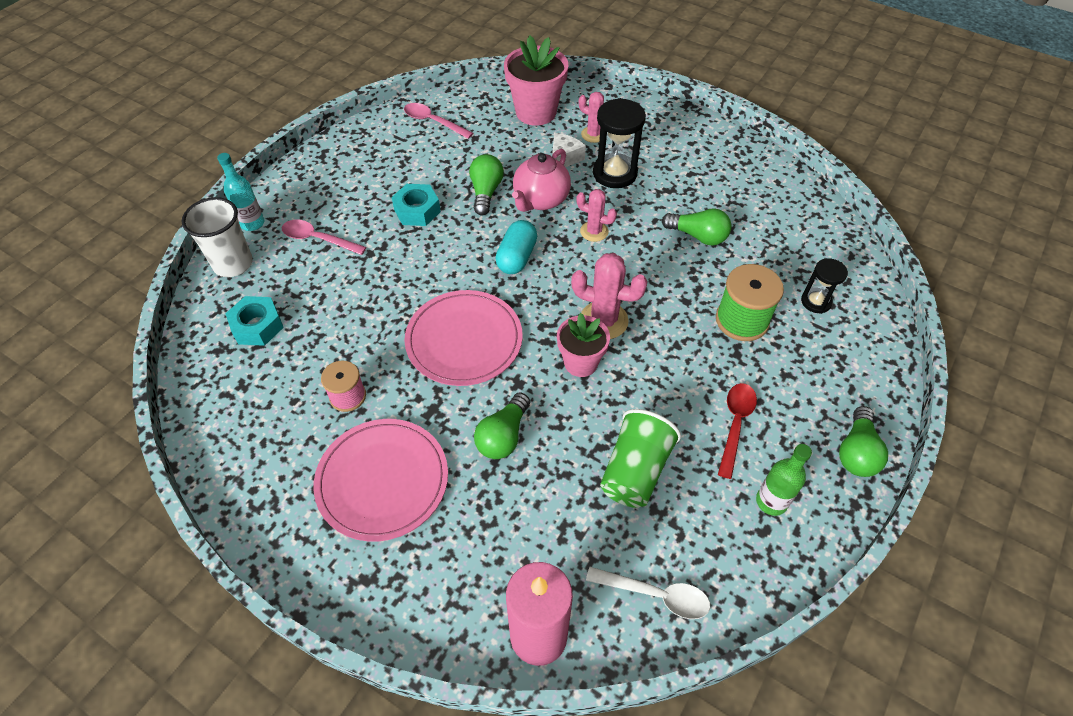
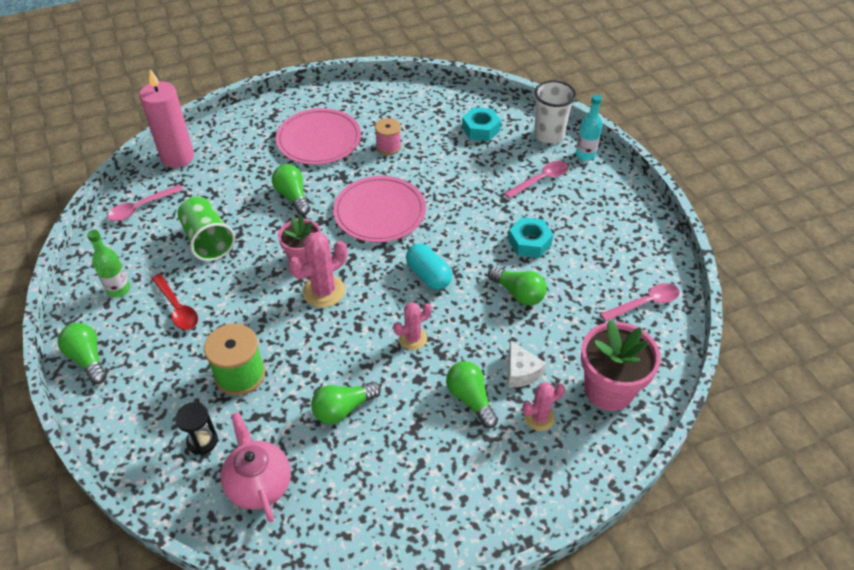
camera: 125 degrees right, 5 degrees down
(540, 200) = (479, 324): pink teapot -> pink teapot (259, 484)
(614, 173) = (470, 399): black hourglass -> green light bulb
(656, 595) = (141, 208): white spoon -> pink spoon

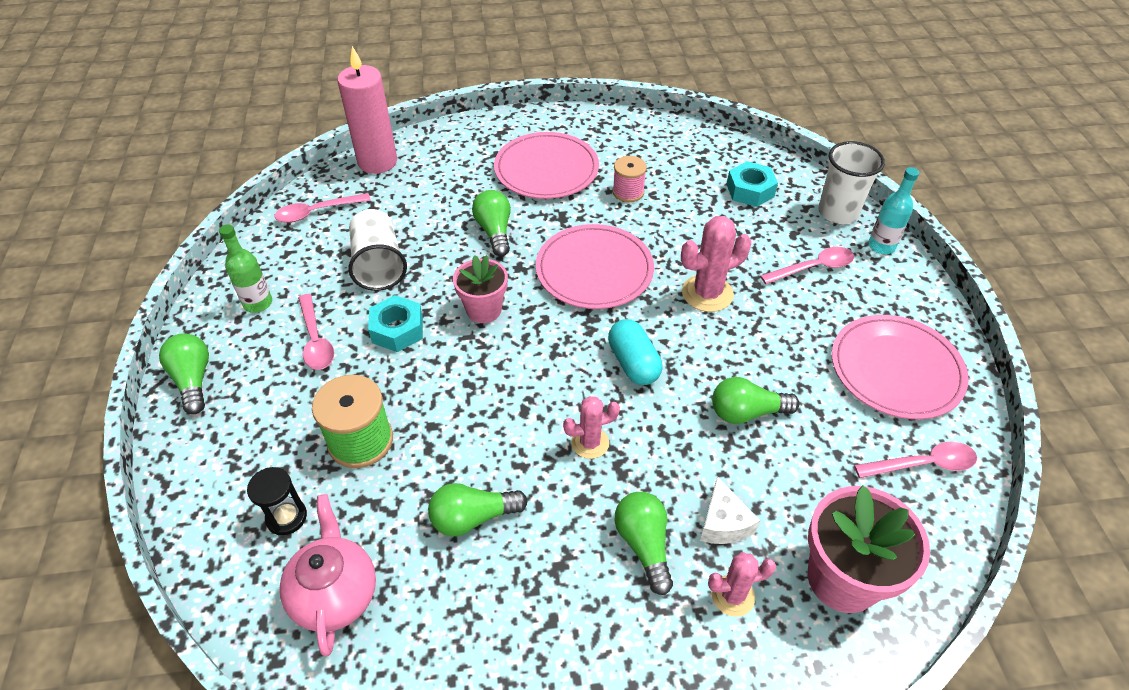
camera: 15 degrees right, 0 degrees up
(177, 308) = (316, 340): red spoon -> pink spoon
(208, 240) = (379, 265): green cup -> white cup
(323, 291) = (495, 356): pink cactus -> pink cactus (707, 293)
(518, 293) = (746, 412): green light bulb -> green light bulb turned 120 degrees clockwise
(529, 242) = (778, 347): turquoise nut -> turquoise nut (397, 330)
(614, 242) = (896, 369): none -> pink plate

